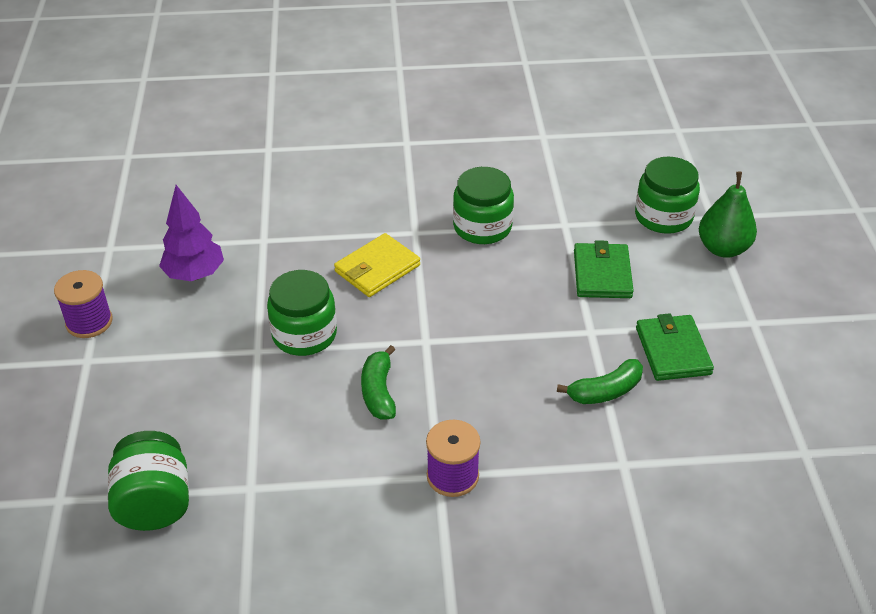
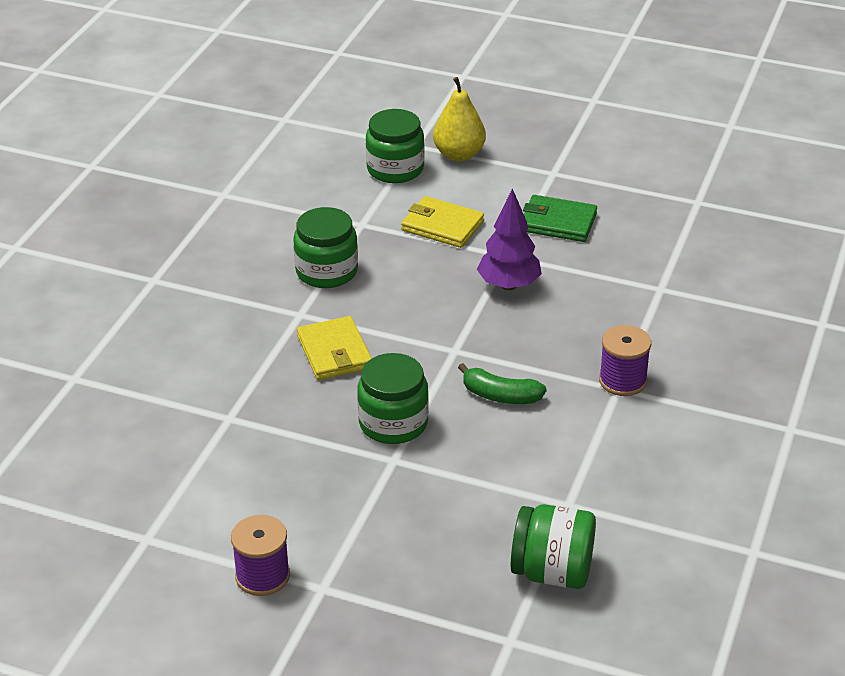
camera: 65 degrees left, 5 degrees down
(195, 274) = (246, 479): purple tree -> purple tree (508, 285)
(602, 274) = (442, 226): green wallet -> yellow wallet
(605, 391) = (580, 271): green banana -> none
(723, 249) = (459, 155): green pear -> yellow pear

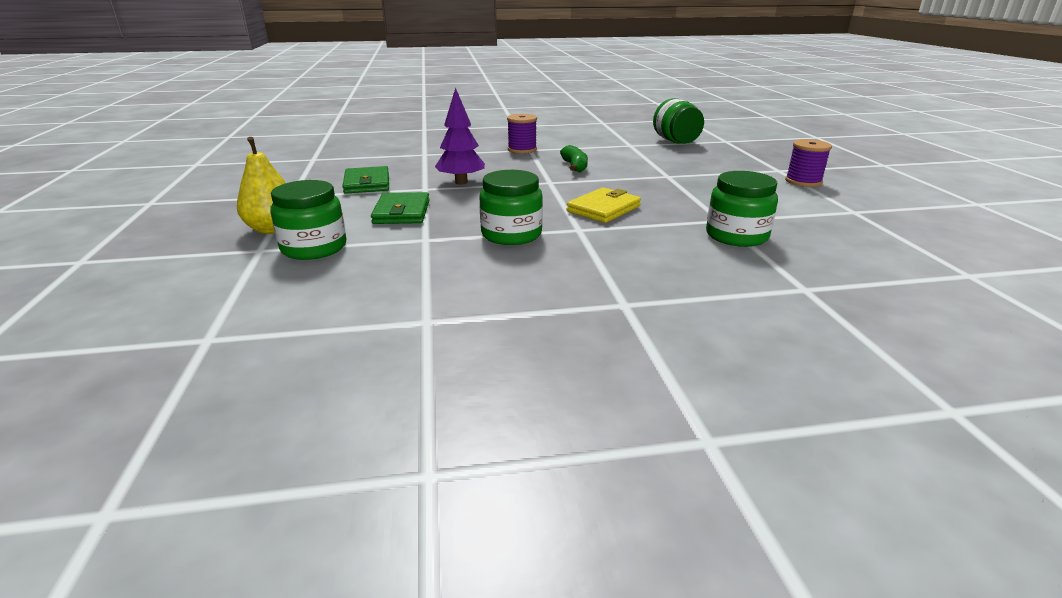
camera: 120 degrees left, 10 degrees down
(393, 423) = (640, 181): green jar -> green jar (736, 236)
(442, 226) = (402, 212): yellow wallet -> green wallet

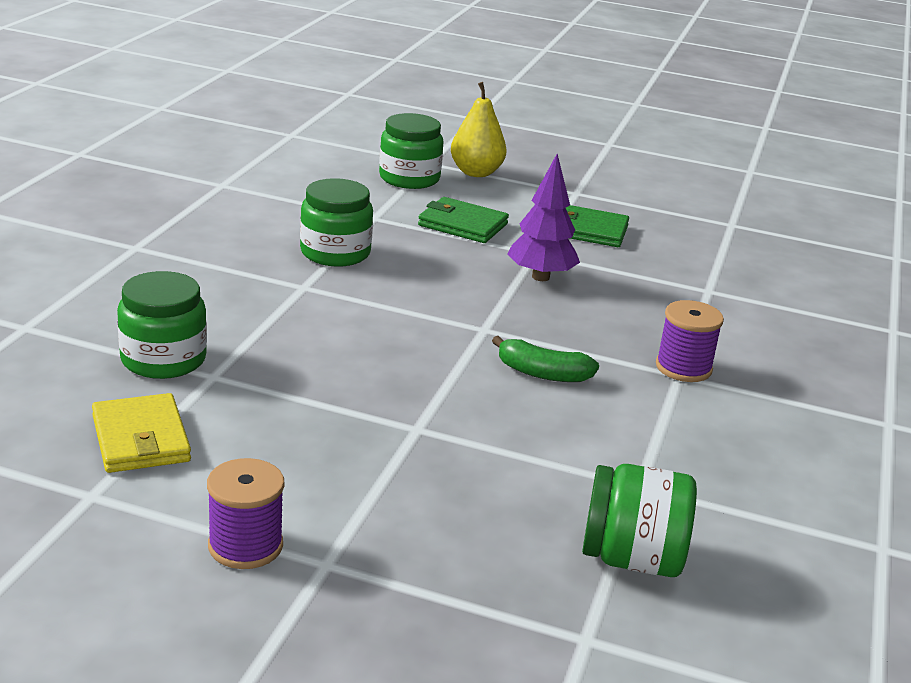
camera: 115 degrees right, 0 degrees up
(603, 209) = (344, 322): yellow wallet -> yellow wallet (141, 439)

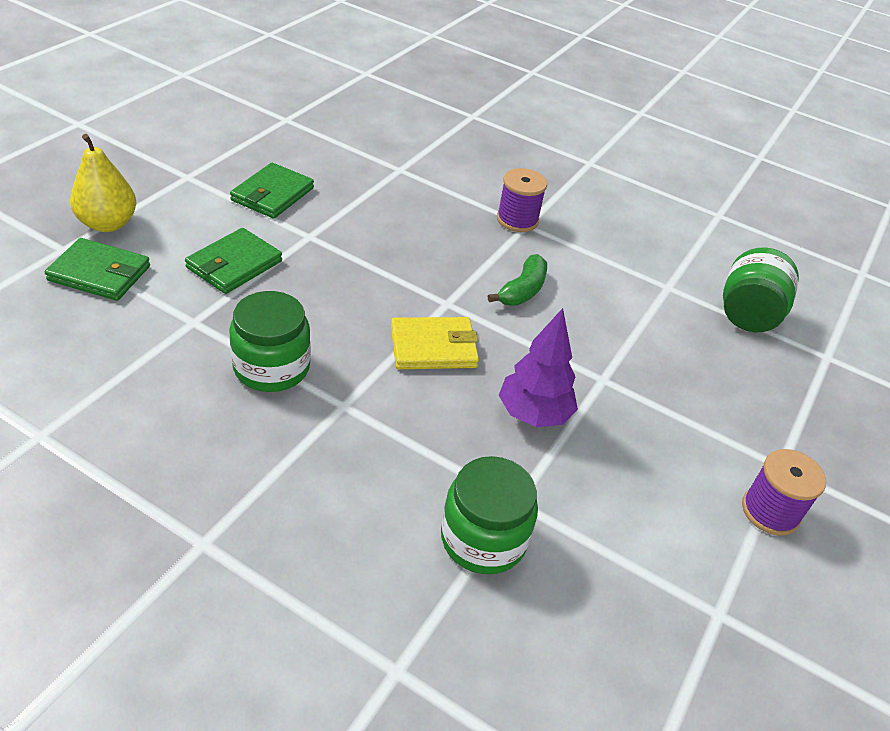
camera: 80 degrees left, 15 degrees up
(141, 439) = (628, 569): yellow wallet -> yellow wallet (433, 347)
(409, 178) = (100, 273): green jar -> green wallet
(540, 277) = (358, 246): purple tree -> purple tree (533, 415)

